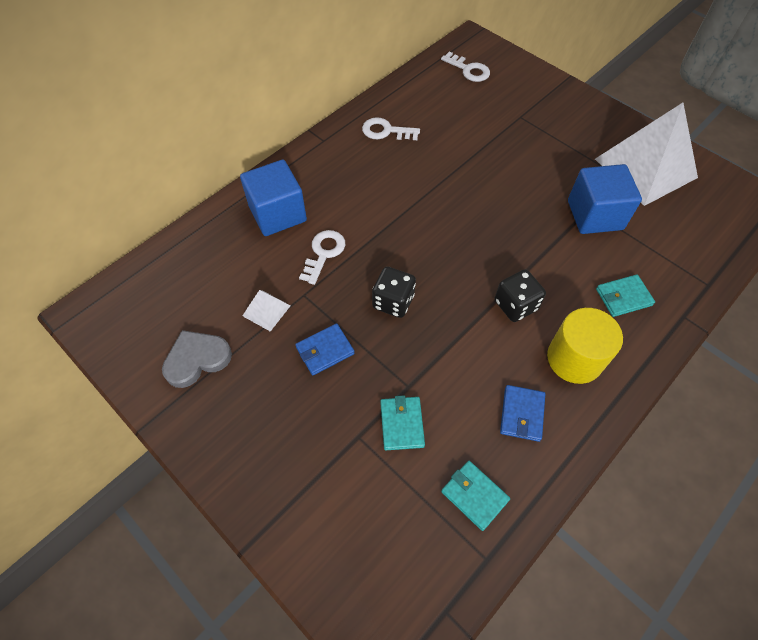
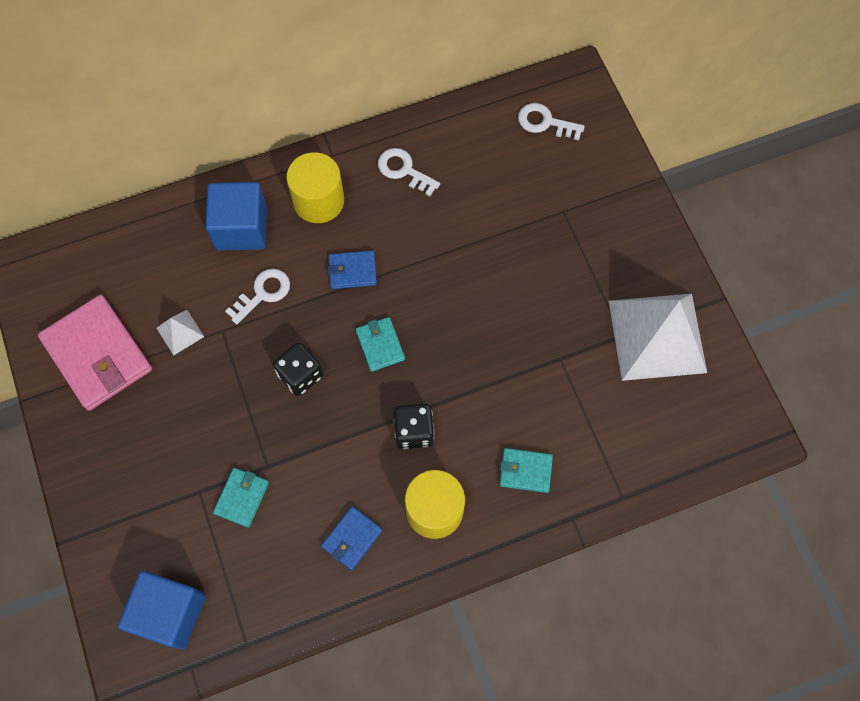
camera: 25 degrees right, 10 degrees up
(197, 359) = (97, 354): grey heart -> pink wallet
(325, 350) = (212, 397): blue wallet -> blue wallet (352, 271)
(331, 173) = (318, 201): none -> yellow cylinder
(469, 70) = (545, 122): white key -> white key turned 135 degrees clockwise
(474, 495) = (267, 588): turquoise wallet -> turquoise wallet (380, 345)
(595, 215) = (561, 368): blue cube -> blue cube (170, 613)

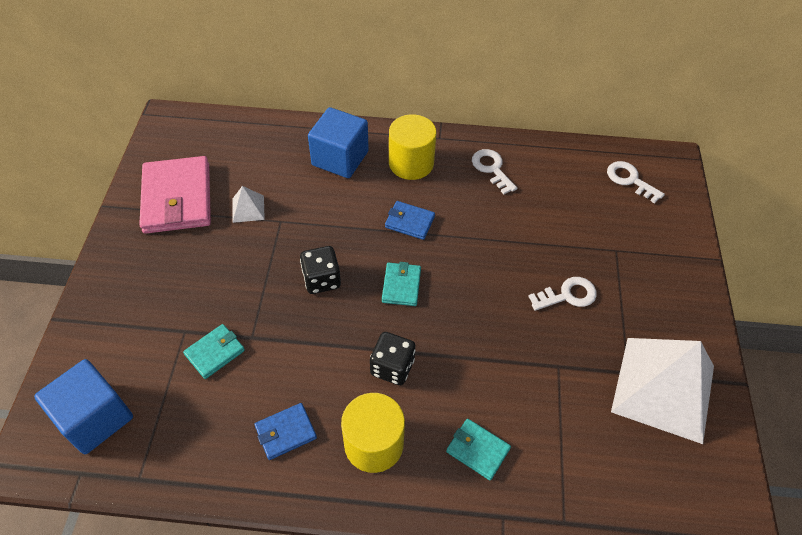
camera: 25 degrees right, 15 degrees down
(263, 293) = (329, 208): white key -> white key (567, 295)

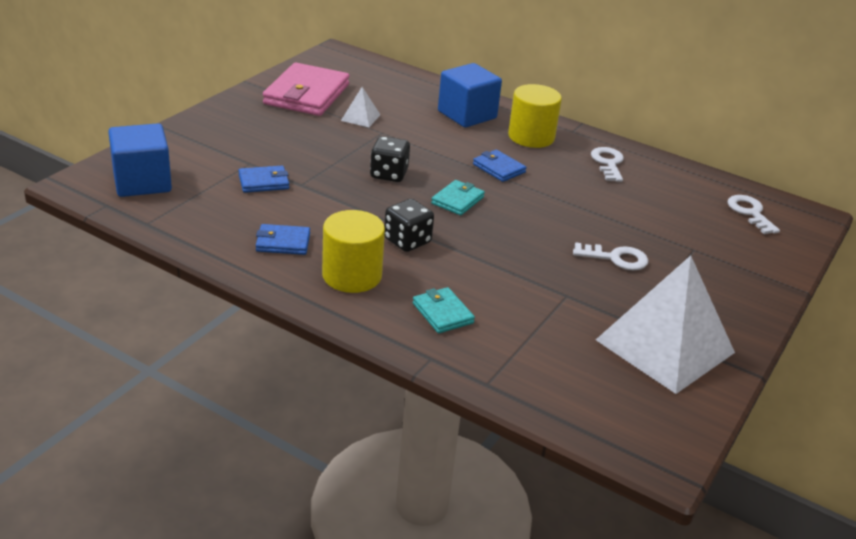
camera: 25 degrees right, 20 degrees down
(215, 352) = (263, 182): turquoise wallet -> blue wallet

